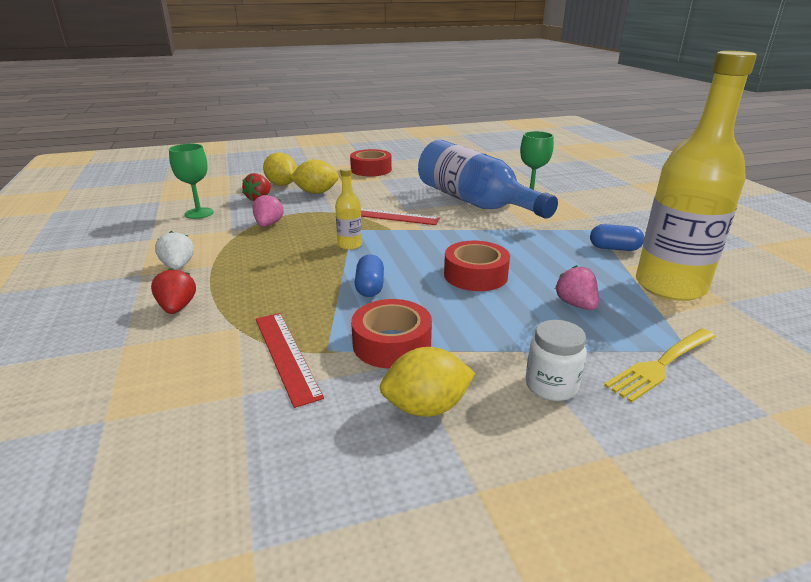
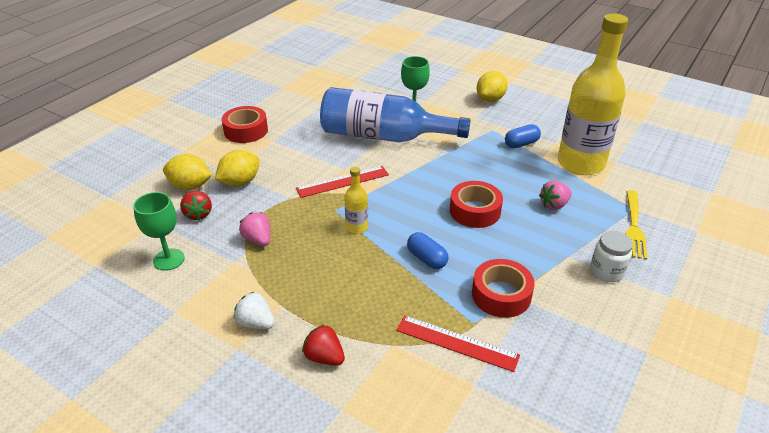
camera: 40 degrees left, 10 degrees up
(426, 407) = (572, 324): yellow lemon -> yellow lemon (490, 99)
(576, 304) = (554, 205): pink strawberry -> pink strawberry turned 60 degrees counterclockwise

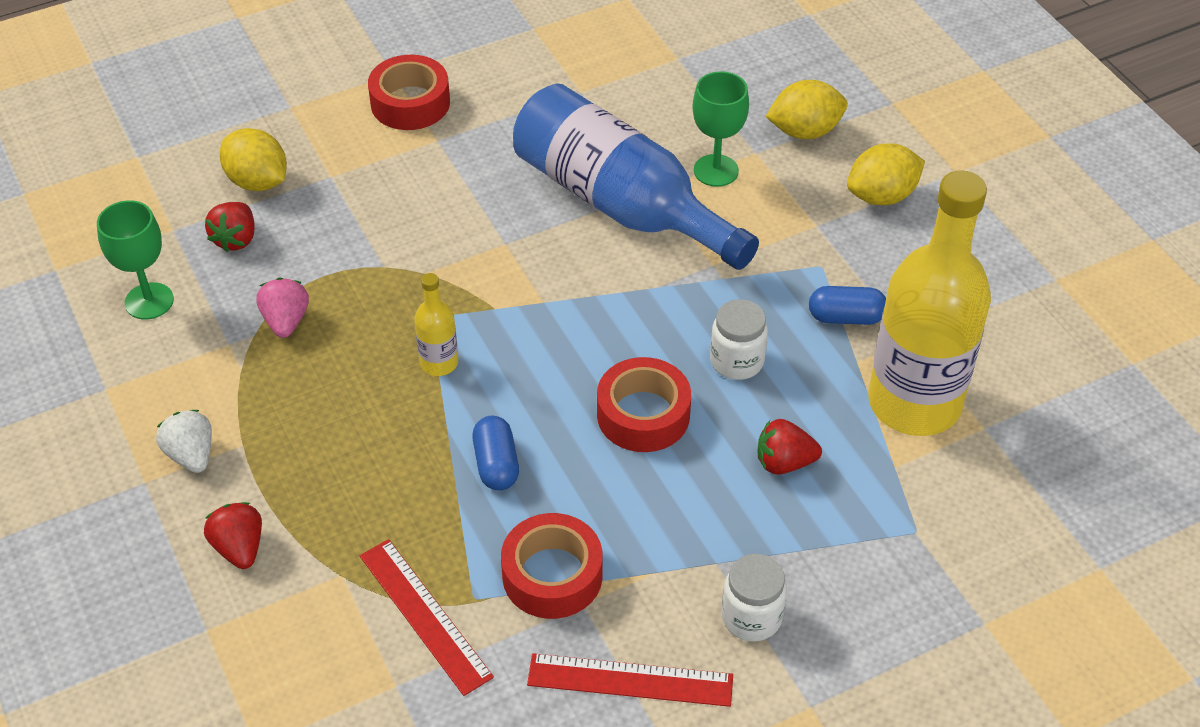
camera: 30 degrees right, 10 degrees up
(240, 182) = (332, 204): yellow lemon -> yellow lemon (804, 131)
(342, 181) = (483, 268): red ruler -> red ruler (630, 680)
(494, 175) = (737, 361): none -> white jar
(554, 205) = (784, 462): pink strawberry -> red strawberry
(633, 226) = (880, 563): yellow fork -> none

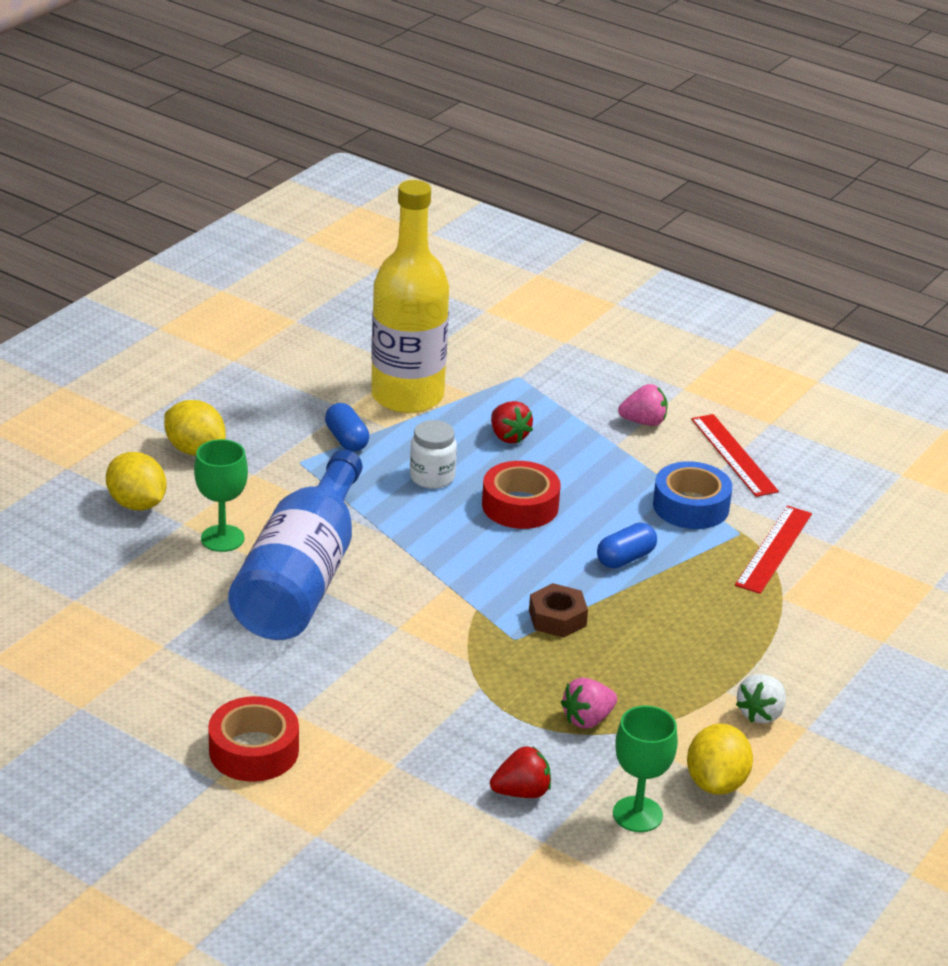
camera: 120 degrees left, 15 degrees down
(239, 548) = (810, 653): red strawberry -> none
(257, 182) = (438, 811): yellow lemon -> yellow lemon (716, 783)
(439, 363) = (557, 618): yellow bottle -> brown nut
(552, 575) = (691, 506): red tape -> blue tape
(751, 617) = (644, 422): white jar -> pink strawberry

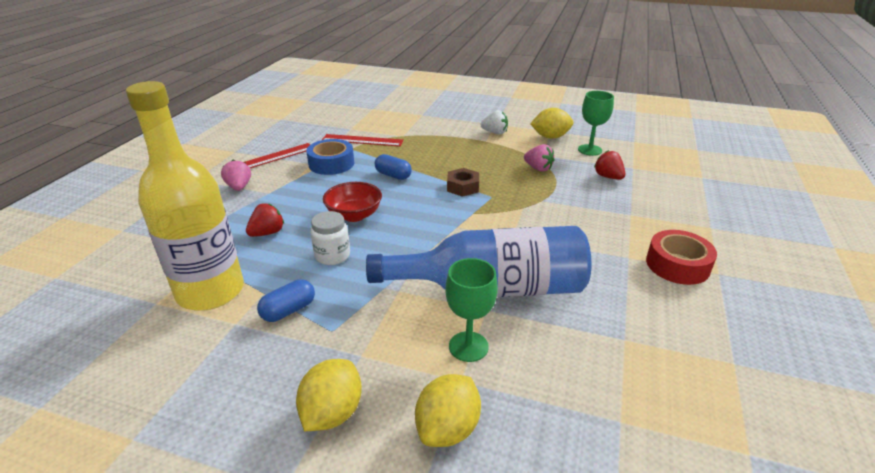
camera: 105 degrees left, 0 degrees up
(520, 506) = (354, 215): red tape -> red bowl

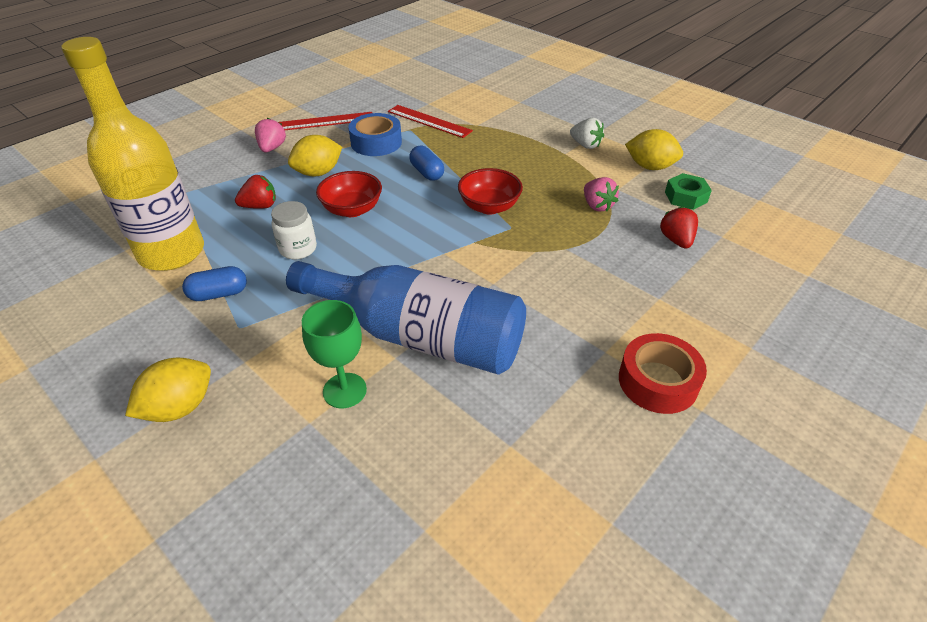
camera: 25 degrees right, 10 degrees up
(448, 428) = (260, 464): yellow lemon -> yellow lemon (318, 173)
(463, 187) = (489, 207): brown nut -> red bowl
(589, 150) = (685, 197): green goblet -> green nut

